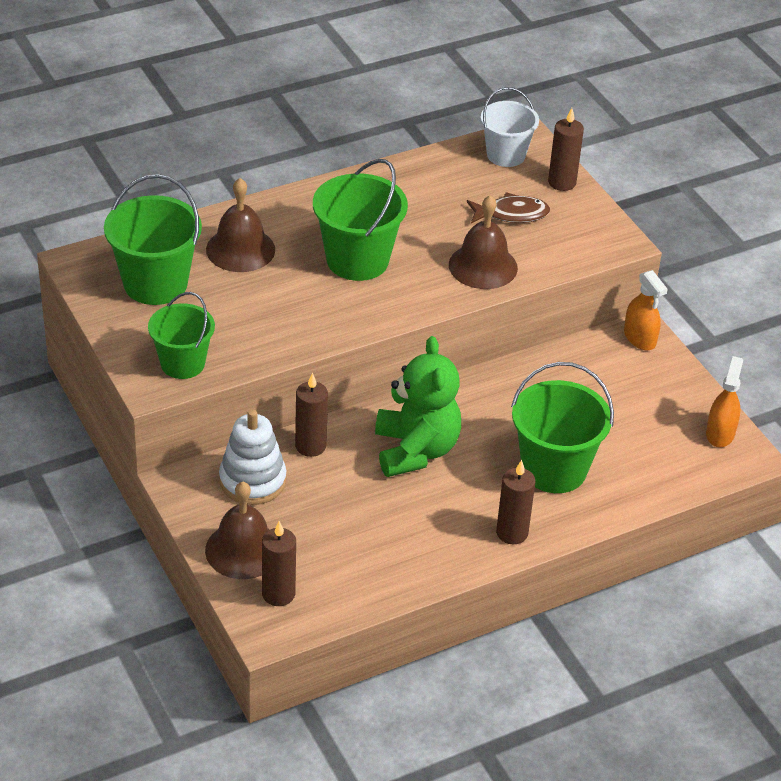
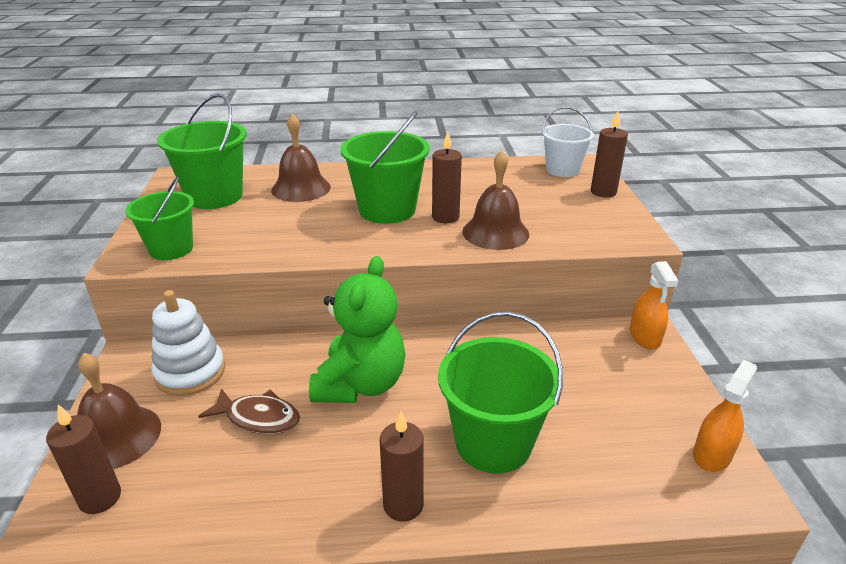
camera: 25 degrees right, 10 degrees down
(310, 446) = (268, 355): brown candle -> brown candle (445, 217)
(512, 214) = (545, 204): brown fish -> brown fish (258, 418)

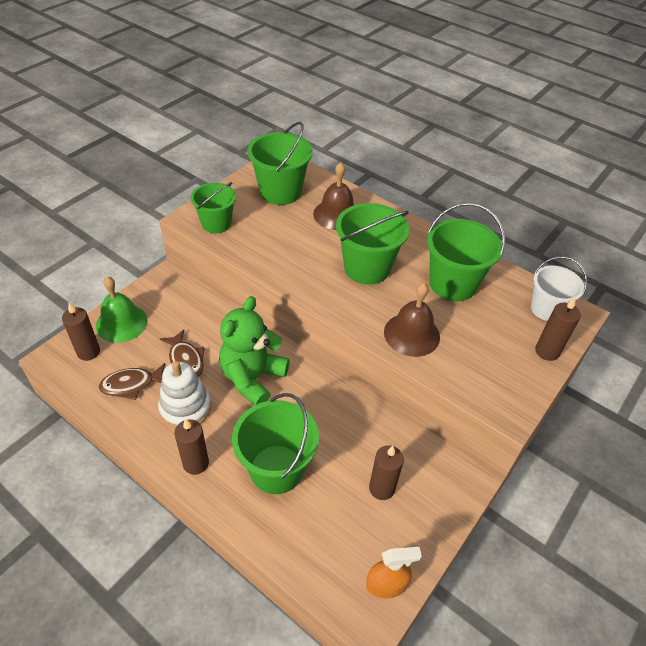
camera: 40 degrees right, 15 degrees up
(117, 436) = (121, 323): brown bell -> green bell
(190, 372) = (183, 307): white stacking toy -> white stacking toy (185, 408)
(214, 489) = (131, 385): none -> brown fish
(360, 384) = (252, 378): green teddy bear -> green teddy bear turned 150 degrees clockwise
(445, 217) = (396, 299): brown candle -> brown candle (381, 488)
(475, 187) = (452, 284): none -> green bucket
(645, 337) = (461, 481): orange spray bottle -> none

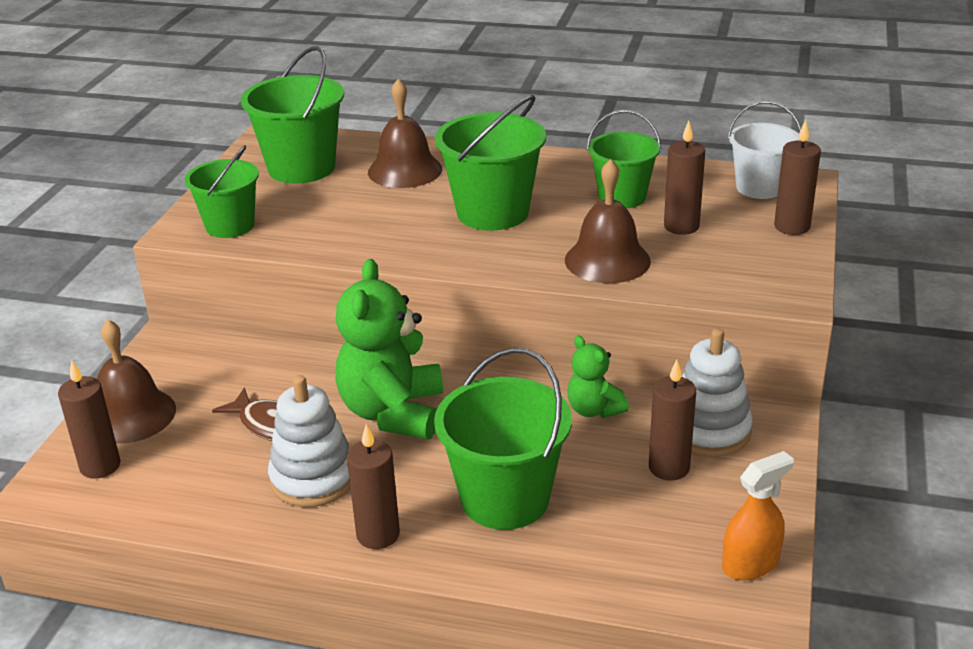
camera: 20 degrees left, 15 degrees down
(121, 323) = (131, 415): green bell -> brown bell
(131, 385) = (204, 481): brown fish -> none
(364, 424) = (594, 410): none -> green teddy bear
(422, 470) = (708, 430): none -> white stacking toy
(452, 284) = (622, 197): green bucket -> green bucket, size x0.66
(475, 323) = (681, 226): none -> brown candle

